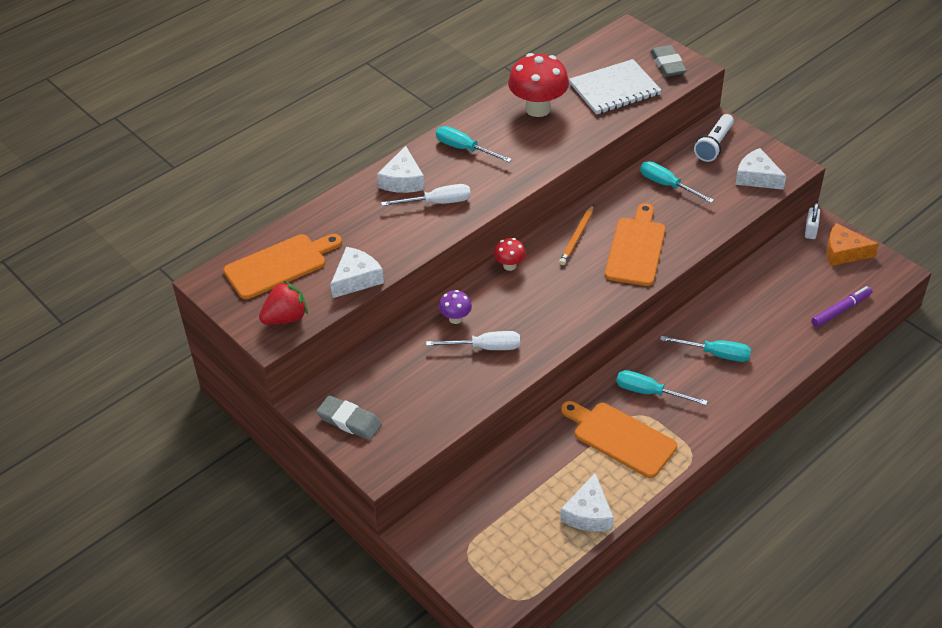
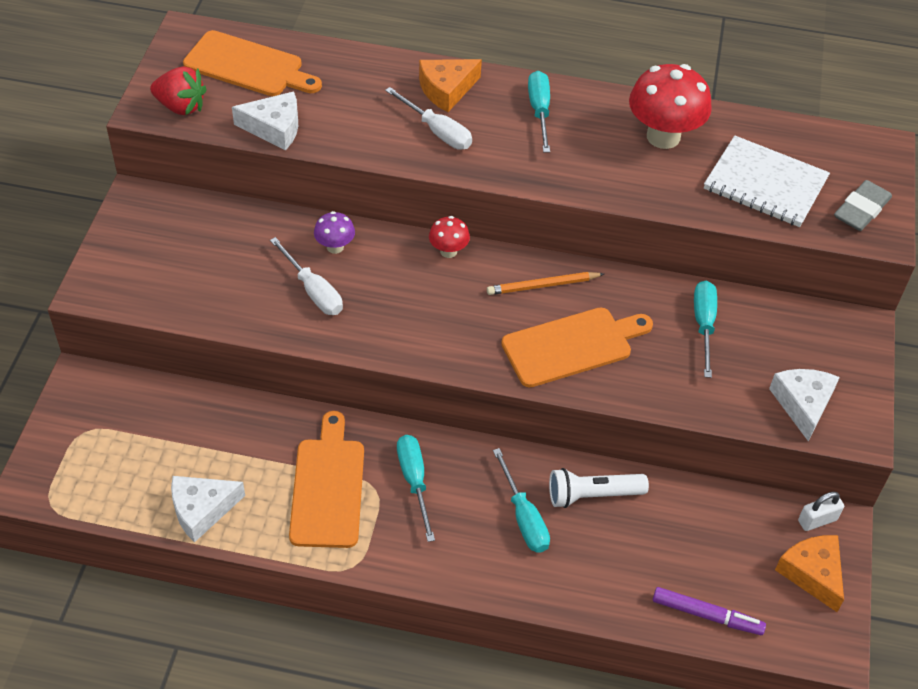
camera: 50 degrees right, 5 degrees up
(349, 421) = (135, 238): grey eraser -> none
(403, 180) = (446, 90): white cheese -> orange cheese
(714, 145) = (818, 337): white flashlight -> white flashlight (593, 495)

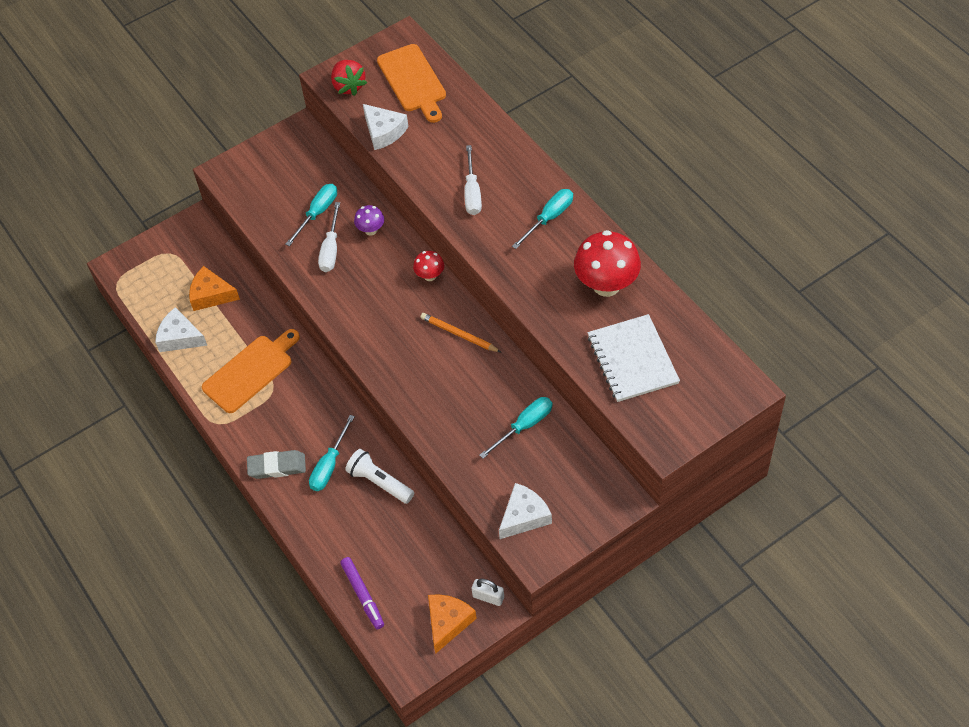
camera: 50 degrees right, 5 degrees up
(414, 481) = (296, 402): turquoise screwdriver -> turquoise screwdriver (318, 213)
(446, 90) = (509, 168): orange cheese -> orange cheese (211, 295)
(572, 346) = (432, 382): orange cutting board -> none
(861, 210) = (674, 419): grey eraser -> grey eraser (277, 467)

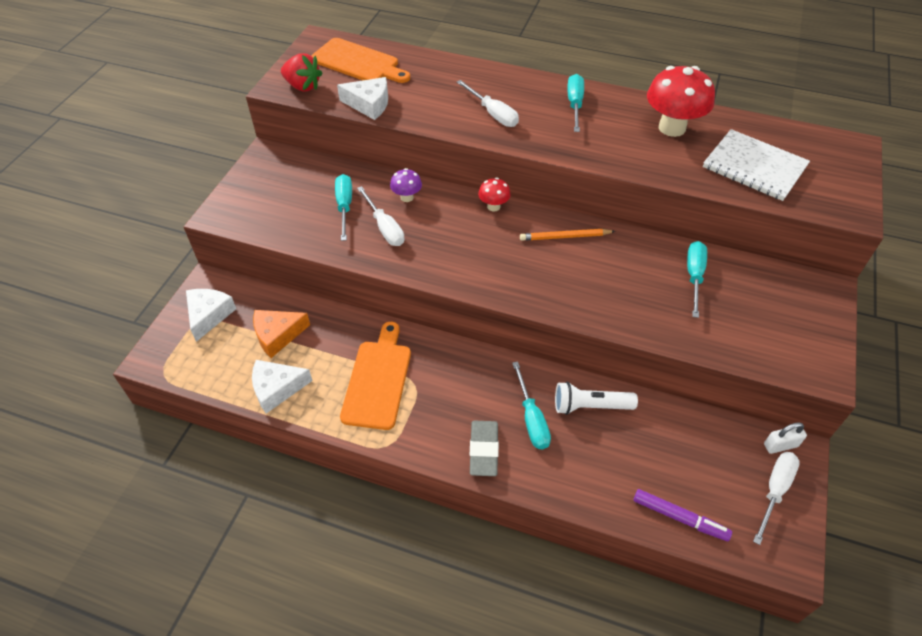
camera: 40 degrees left, 5 degrees down
(277, 467) = (484, 450): grey eraser -> grey eraser turned 45 degrees counterclockwise
(448, 622) = (774, 491): orange cheese -> white screwdriver
(524, 516) = (776, 346): white cheese -> white cheese (209, 315)

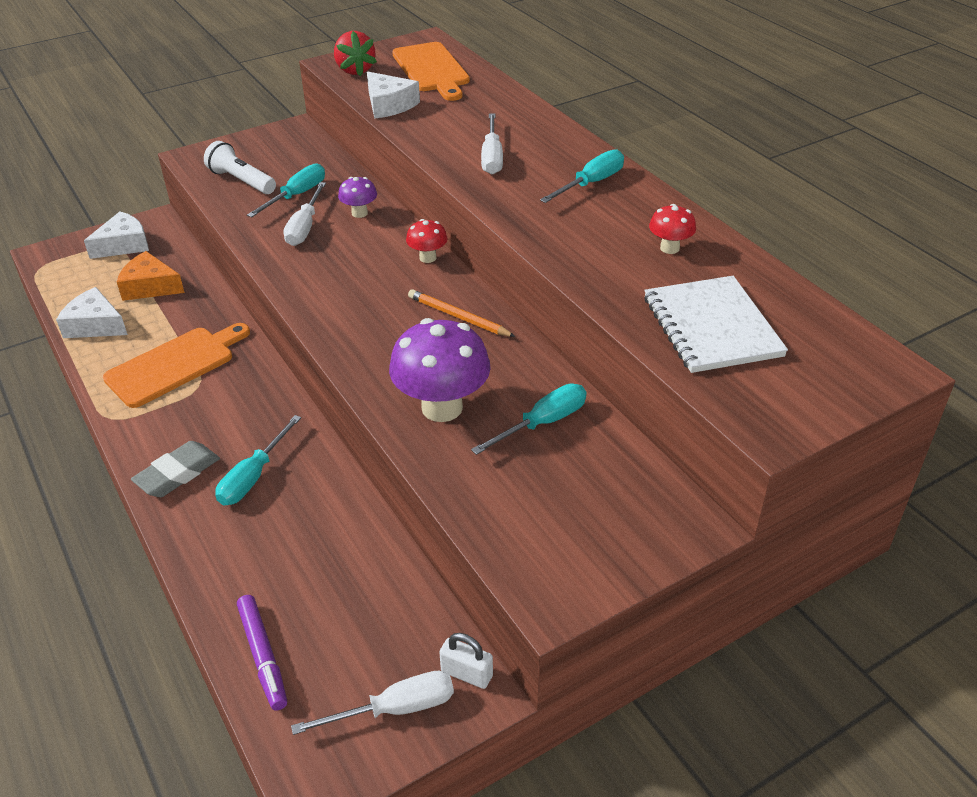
camera: 40 degrees right, 10 degrees down
(590, 406) = (321, 502): white flashlight -> white flashlight (241, 181)
(633, 301) = (442, 407): none -> purple mushroom
(672, 128) = (669, 248): red mushroom -> red mushroom, size x0.50

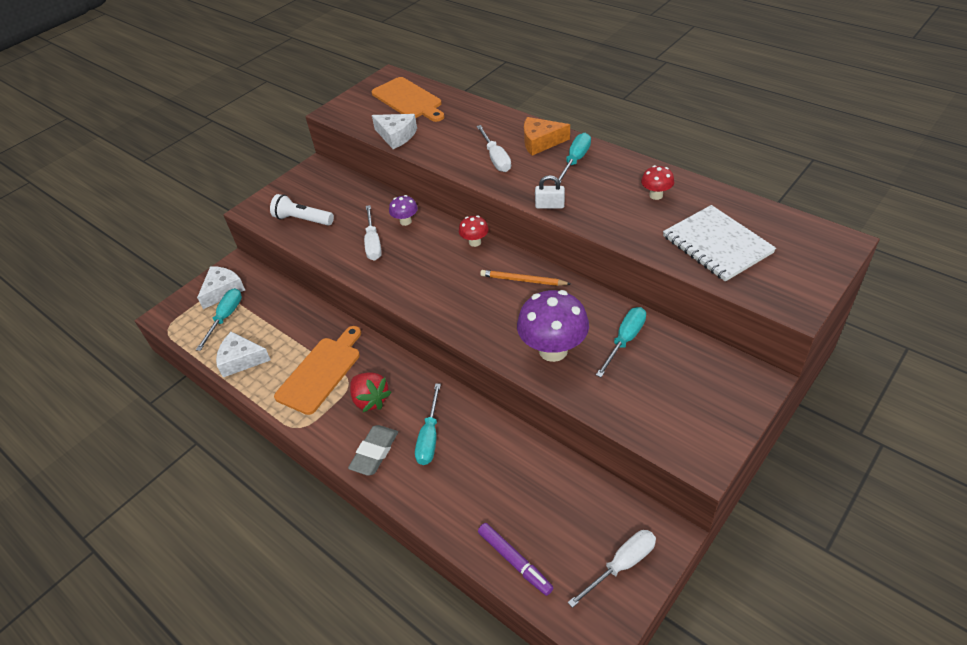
camera: 15 degrees left, 5 degrees up
(150, 286) = (264, 317): orange cheese -> orange cheese (541, 142)
(297, 195) = (351, 220): turquoise screwdriver -> turquoise screwdriver (225, 317)
(355, 70) = (353, 114): red strawberry -> red strawberry (370, 400)
(466, 673) = (652, 524): white padlock -> white padlock (550, 205)

